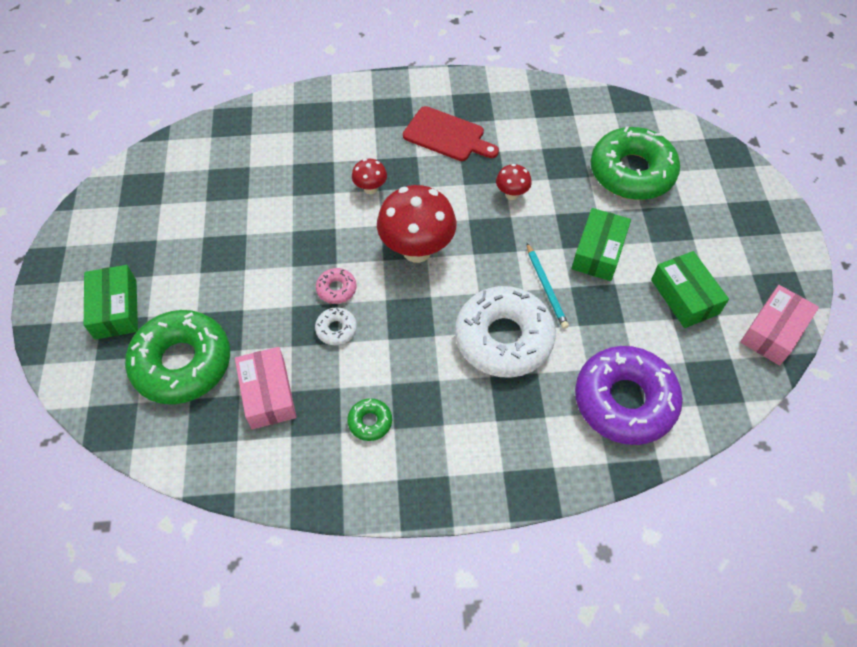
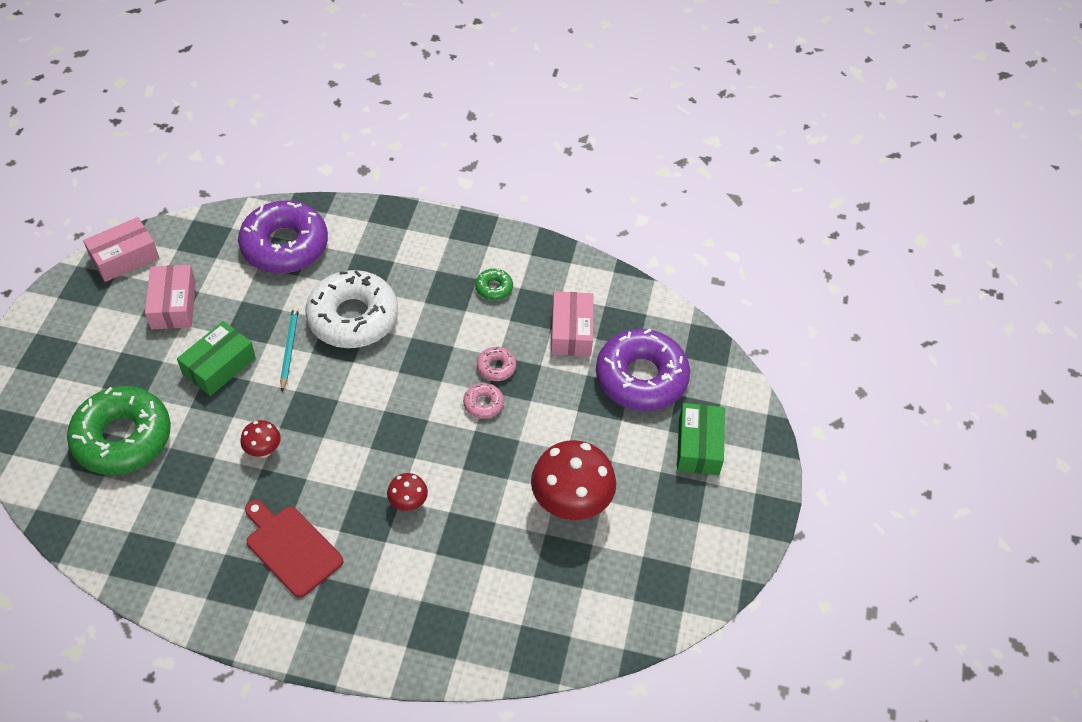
camera: 165 degrees left, 5 degrees down
(182, 363) = (641, 378): green donut -> purple donut
(336, 329) = (496, 367): white donut -> pink donut
(417, 250) = (390, 419): red mushroom -> red mushroom (570, 505)
(684, 296) = (173, 305): green box -> pink box

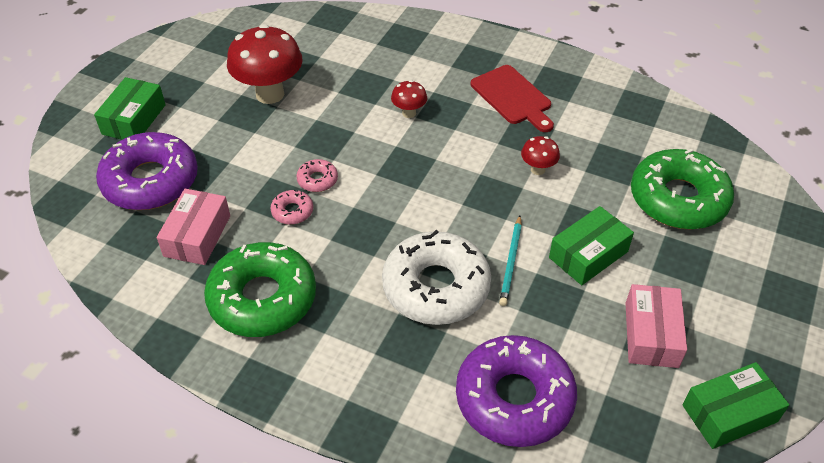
camera: 165 degrees left, 5 degrees down
(124, 257) = (729, 413): pink box -> green box
(494, 288) = (262, 298): green donut -> green donut, size x2.36

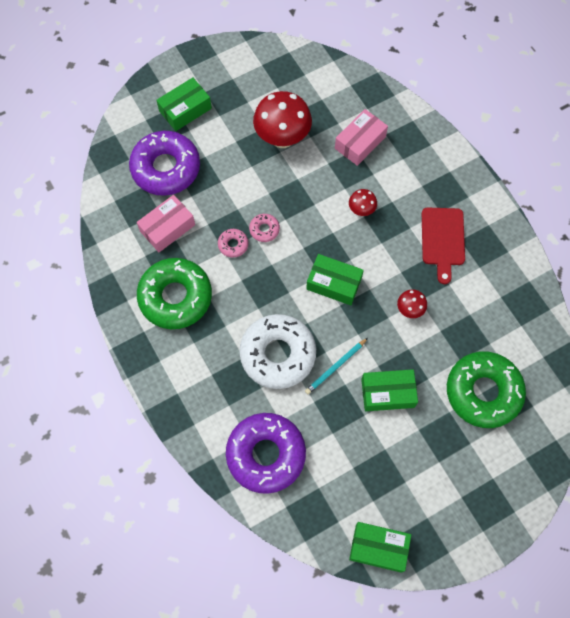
camera: 35 degrees right, 20 degrees up
(438, 188) = (334, 283): none -> green box
(651, 334) = (378, 471): pink box -> pink box (360, 142)

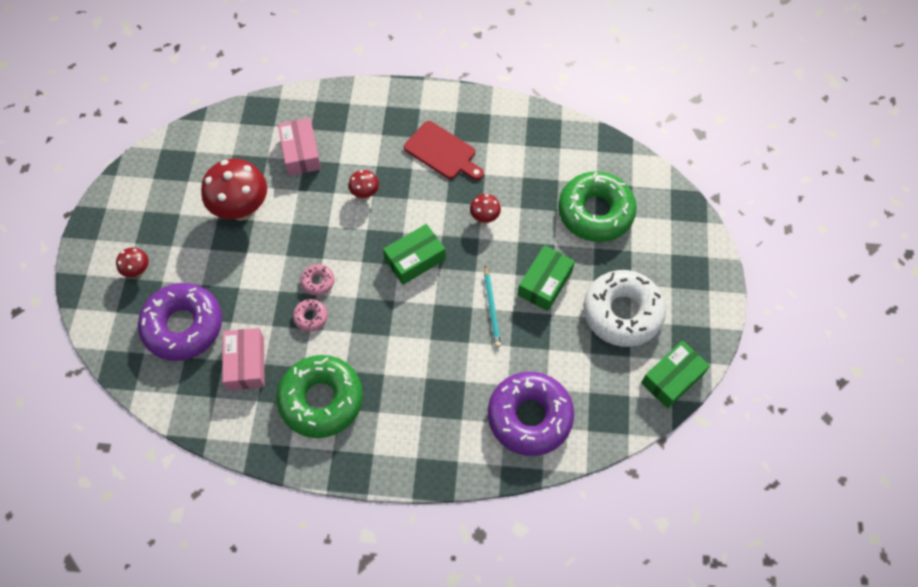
camera: 55 degrees left, 5 degrees down
(185, 110) = (138, 271): green box -> red mushroom
(278, 354) = (445, 347): white donut -> white donut (622, 313)

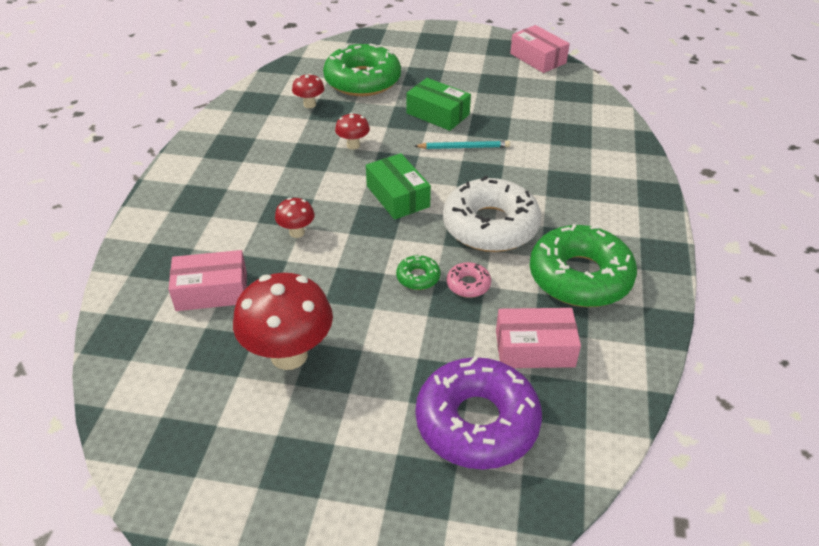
camera: 85 degrees left, 20 degrees down
(138, 271) = (374, 489): red mushroom -> red mushroom (309, 104)
(318, 282) = (418, 277): pink donut -> green donut
(442, 152) = (257, 169): red cutting board -> none
(529, 417) = (583, 132): purple donut -> none
(622, 313) = (473, 76): white donut -> white donut (490, 226)
(672, 378) = (538, 58): green box -> pink box

